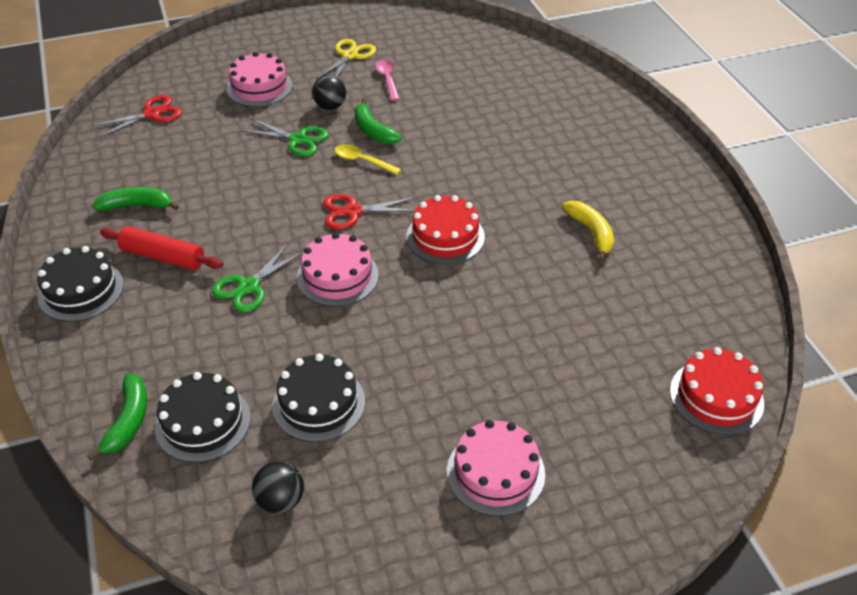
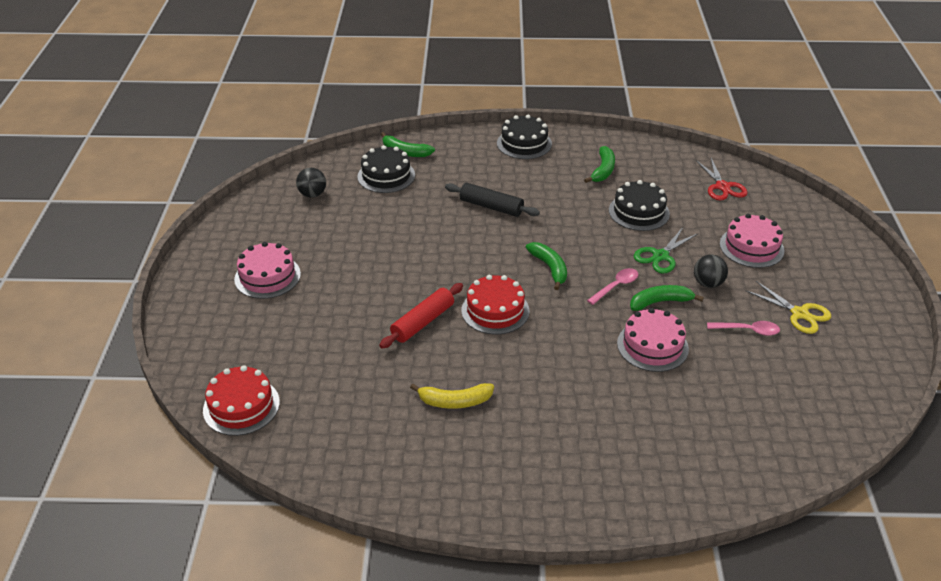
camera: 110 degrees right, 5 degrees down
(163, 256) = (541, 176): red rolling pin -> red rolling pin (423, 322)
(249, 286) = (491, 207): green scissors -> black rolling pin
(318, 403) = (370, 218): black cake -> black cake (639, 212)
(337, 276) = (480, 246): pink cake -> pink cake (652, 346)
(353, 212) = (549, 268): red scissors -> green banana
(362, 161) = (616, 286): yellow spoon -> pink spoon

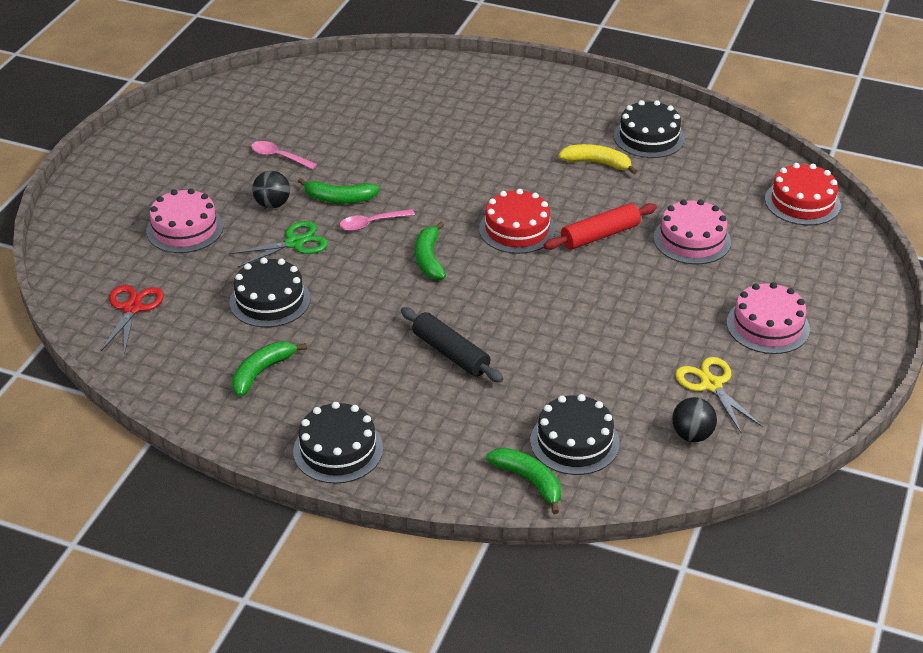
camera: 160 degrees left, 0 degrees up
(413, 452) = (649, 137): none -> black cake
(652, 346) = (382, 165): pink cake -> pink cake (692, 240)
(799, 313) = (213, 159): yellow scissors -> yellow scissors (711, 385)

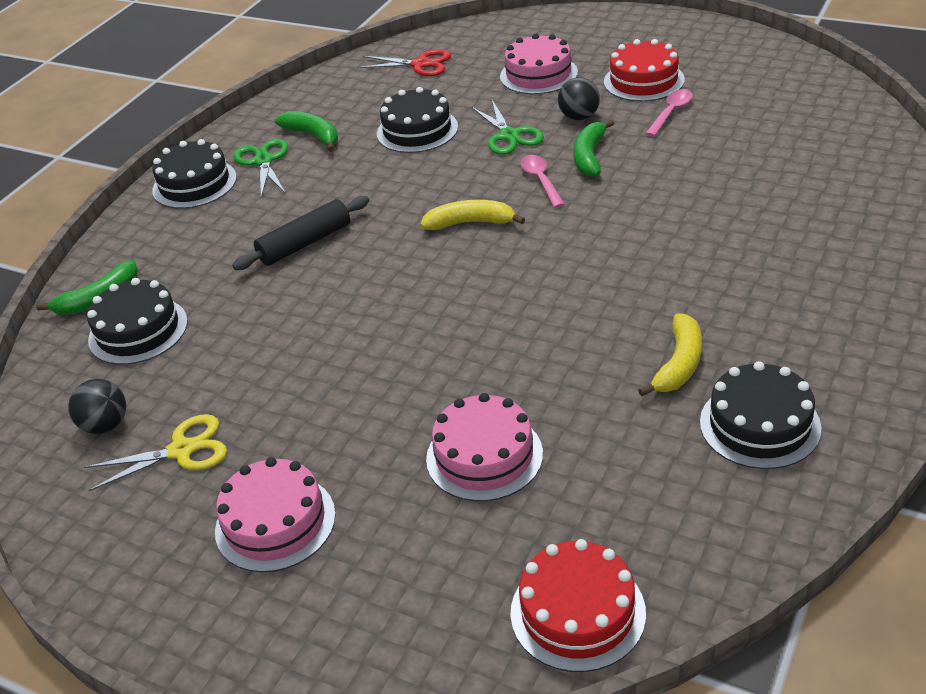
camera: 100 degrees right, 0 degrees up
(303, 403) = (263, 161): none -> green scissors
(429, 259) = (470, 223): green banana -> yellow banana
(517, 229) = (522, 288): red cake -> red cake (643, 81)
(600, 235) = (503, 361): red rolling pin -> none

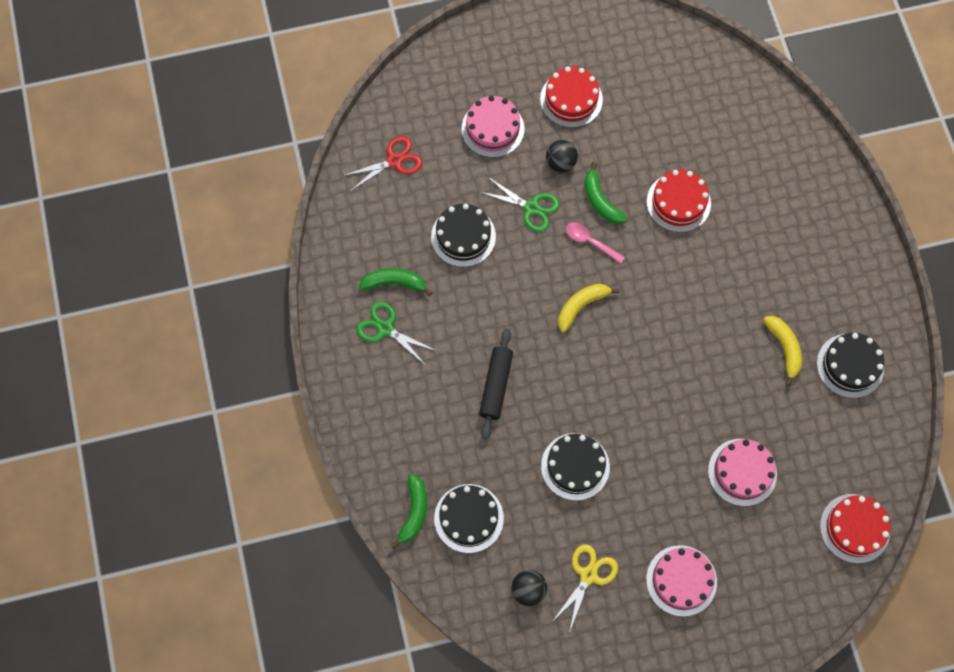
camera: 45 degrees left, 30 degrees up
(194, 184) = (360, 379): black cake -> black cake (575, 466)
(671, 112) = (616, 126): pink spoon -> none
(679, 189) = (678, 202): none -> red cake

